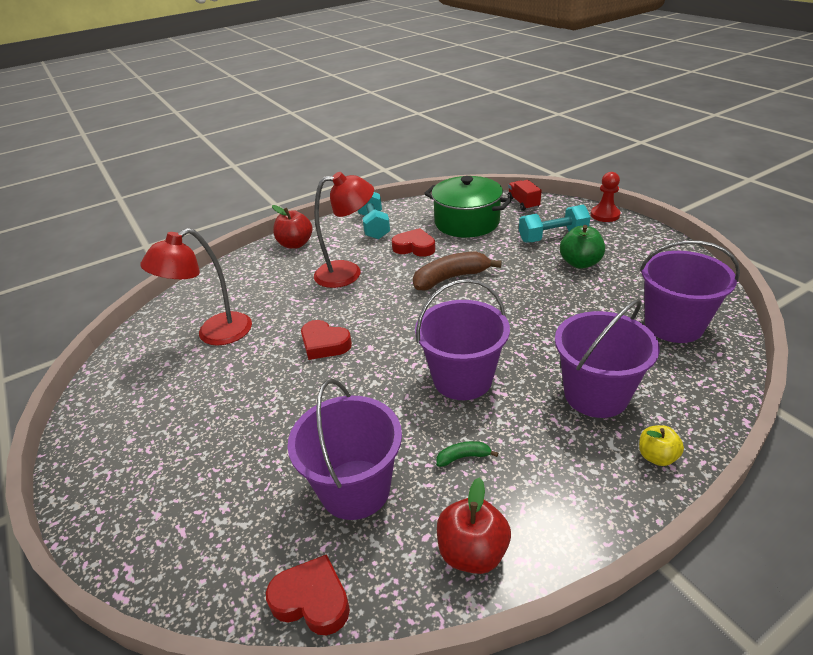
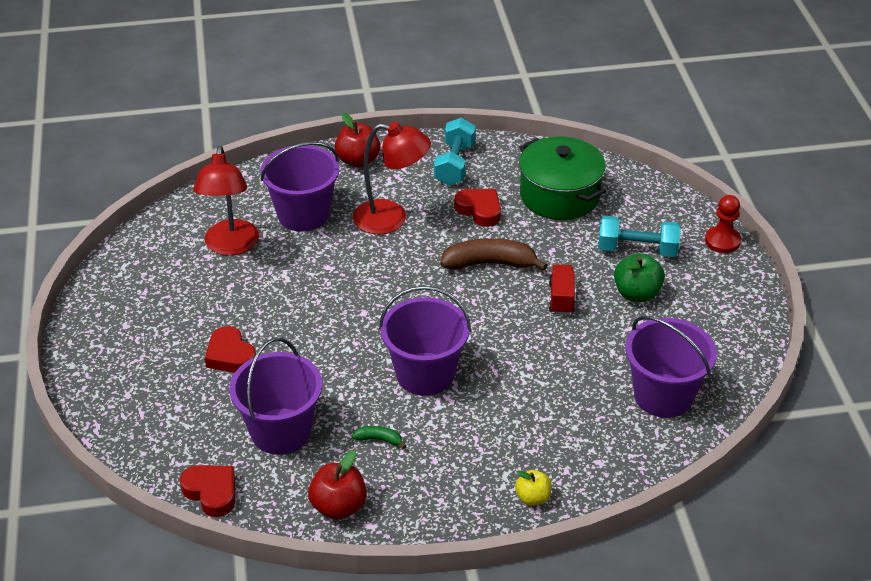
camera: 20 degrees right, 5 degrees up
(214, 334) = (231, 246): red lamp -> red lamp turned 75 degrees counterclockwise
(324, 344) = (324, 294): red heart -> red heart (230, 355)
(523, 203) = (644, 190): red truck -> red truck (561, 298)
(596, 394) = (529, 431): purple bucket -> purple bucket (303, 214)

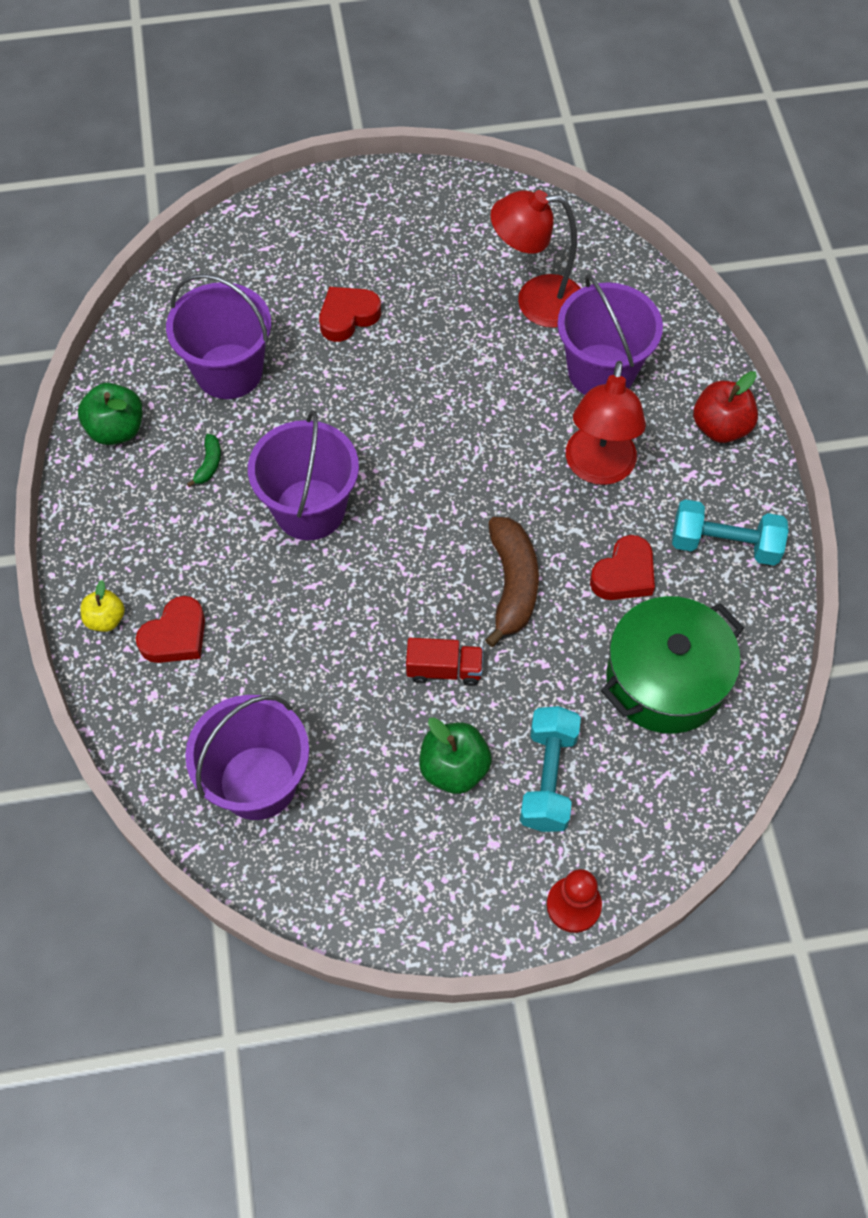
camera: 90 degrees right, 20 degrees up
(211, 492) = (149, 317): red heart -> red heart (175, 636)
(338, 506) = (116, 429): red apple -> green apple

